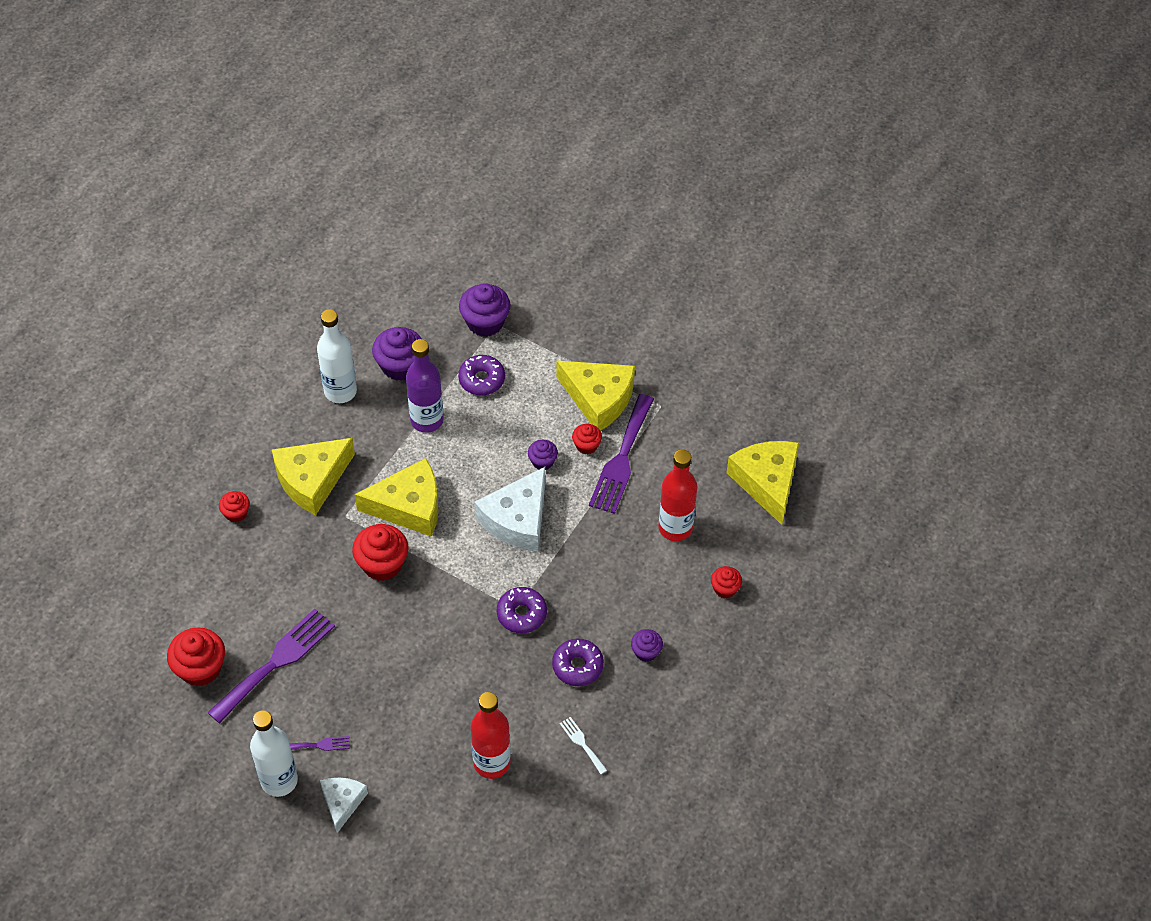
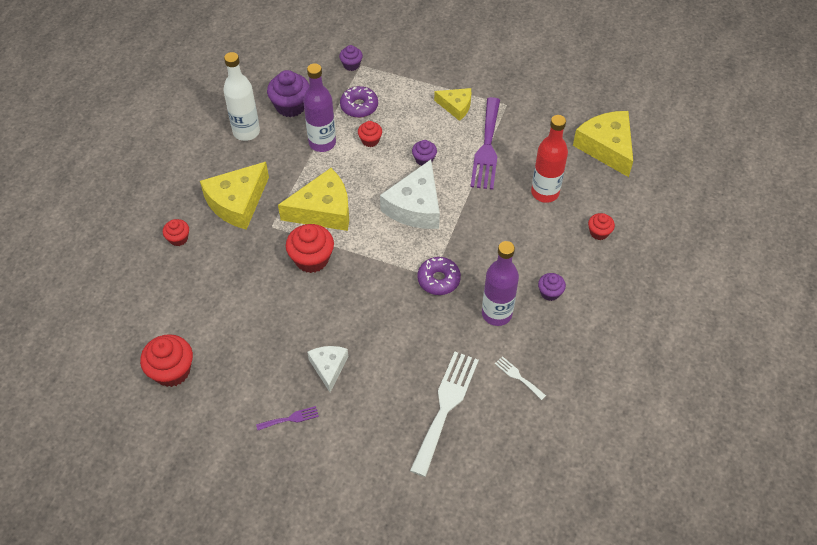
camera: 10 degrees left, 0 degrees up
(276, 662) = (238, 354): purple fork -> none
(279, 780) = (262, 456): white bottle -> none
(342, 802) = (323, 465): white cheese -> white cheese (328, 367)
(485, 322) = (351, 65): purple cupcake -> purple cupcake, size x0.56
(492, 763) = (445, 407): red bottle -> white fork
(577, 666) = (496, 314): purple donut -> purple bottle
(586, 445) = (456, 142): red cupcake -> red cupcake (370, 140)
(599, 398) = (456, 106): yellow cheese -> yellow cheese, size x0.58

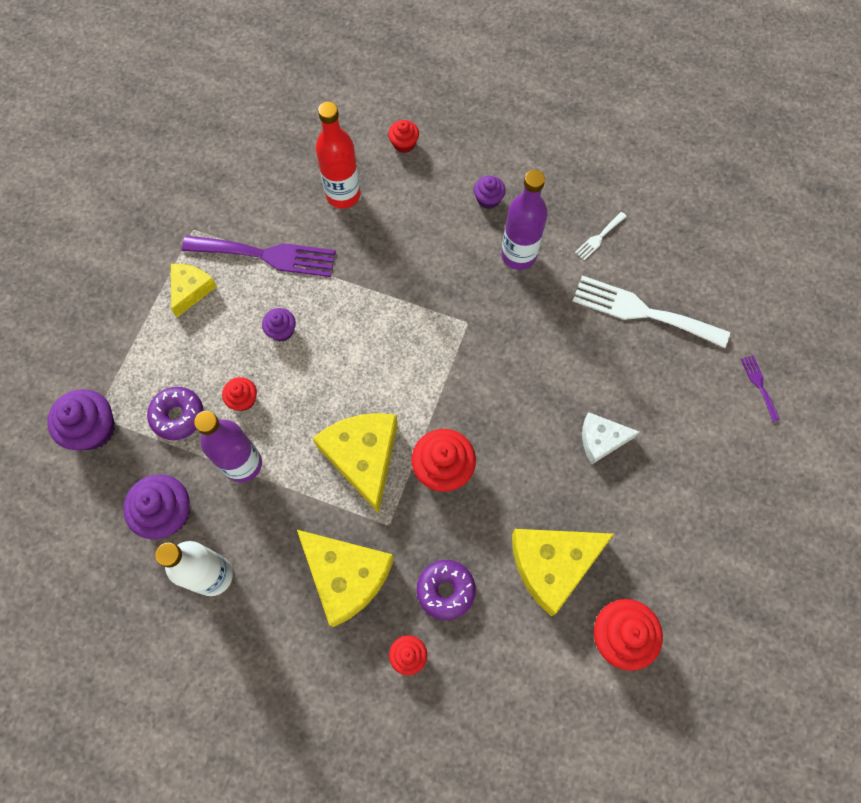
camera: 90 degrees left, 15 degrees up
(290, 418) = (673, 480): purple fork -> purple fork (759, 385)
(351, 65) = (93, 429): purple cupcake -> purple cupcake, size x1.78
(415, 206) = (360, 341): white cheese -> none
(438, 280) = (472, 316): purple donut -> purple donut (445, 590)
(606, 147) = (275, 124): yellow cheese -> yellow cheese (552, 564)

